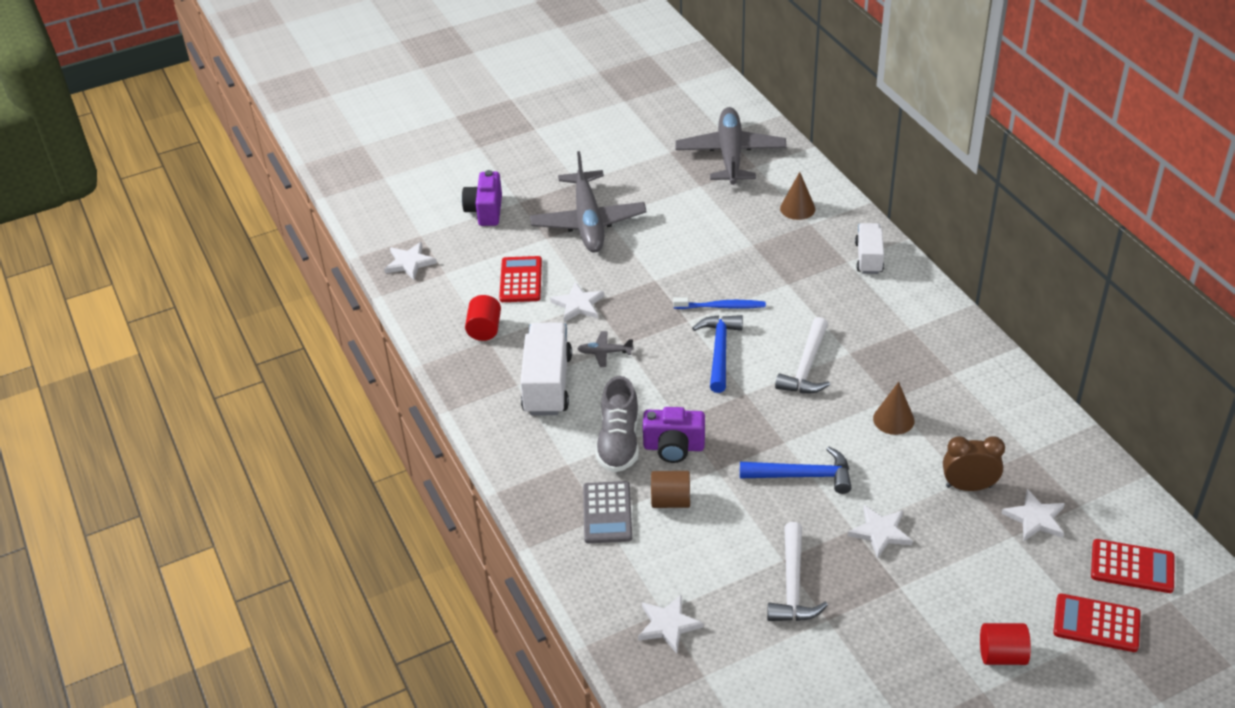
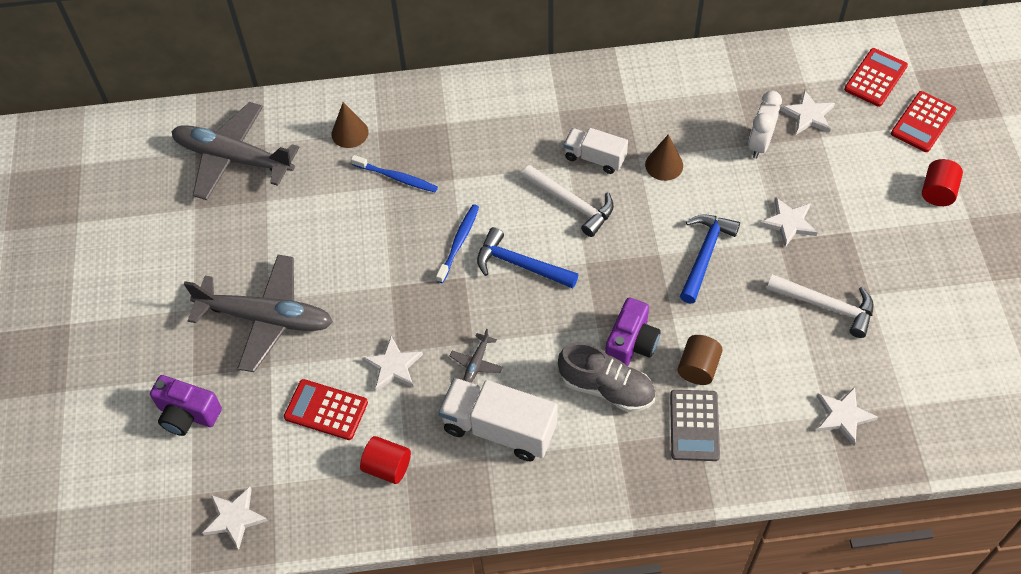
camera: 70 degrees left, 15 degrees up
(607, 513) = (694, 425): grey calculator -> grey calculator turned 75 degrees clockwise
(767, 250) = (397, 178): none -> blue toothbrush
(868, 258) = (451, 105): white truck -> white truck (595, 158)
(968, 486) = (759, 144): brown clock -> white clock

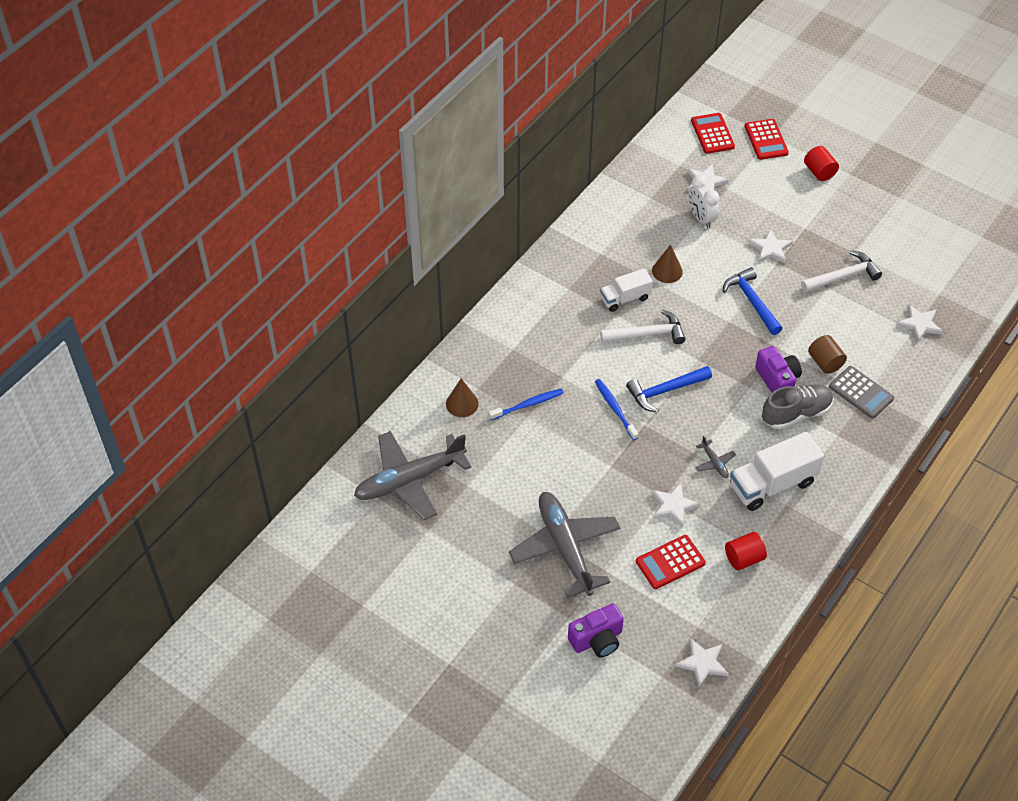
camera: 50 degrees left, 5 degrees down
(266, 318) = (565, 548): grey plane -> grey plane turned 75 degrees counterclockwise

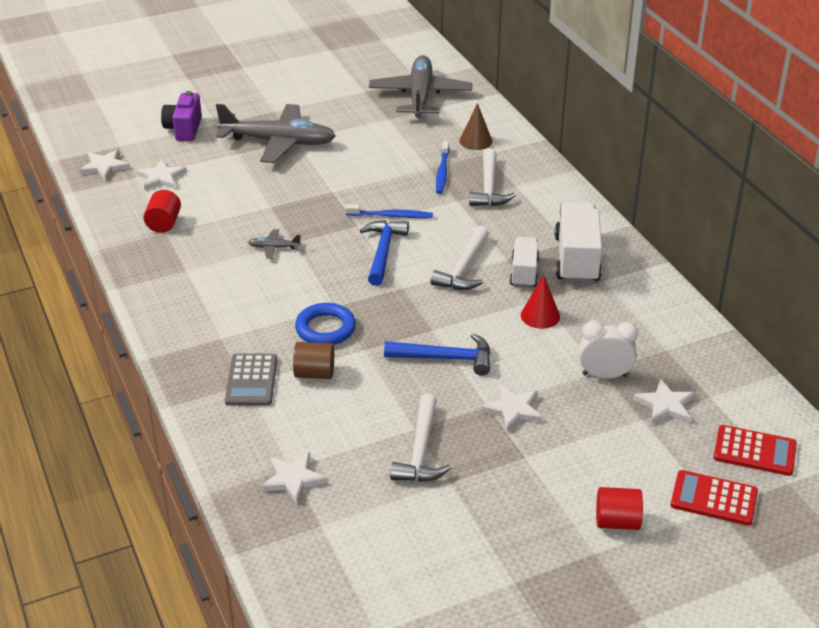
camera: 120 degrees right, 15 degrees down
(529, 364) = (489, 188): none -> white hammer
(667, 271) = (540, 316): brown cone -> red cone
(670, 562) = (206, 185): red calculator -> none
(673, 506) = (256, 208): white star -> white star (161, 177)
(772, 484) = (214, 271): white truck -> white truck (576, 259)
(777, 380) = (325, 329): purple camera -> blue ring
(796, 413) = (273, 322): grey shoe -> none
(861, 392) = (251, 380): grey calculator -> grey calculator turned 75 degrees counterclockwise

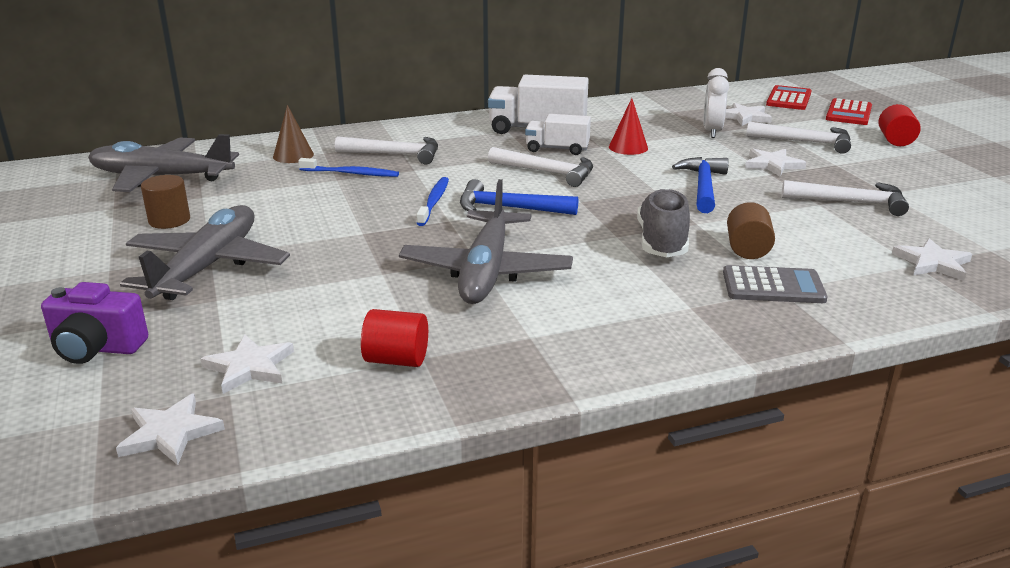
camera: 85 degrees left, 10 degrees down
(274, 248) = (486, 271): grey plane -> grey plane, size x2.49
(325, 329) = (662, 242): blue ring -> grey shoe
(346, 115) = (169, 220): none -> brown cylinder
(589, 444) = (805, 142): none -> white hammer

